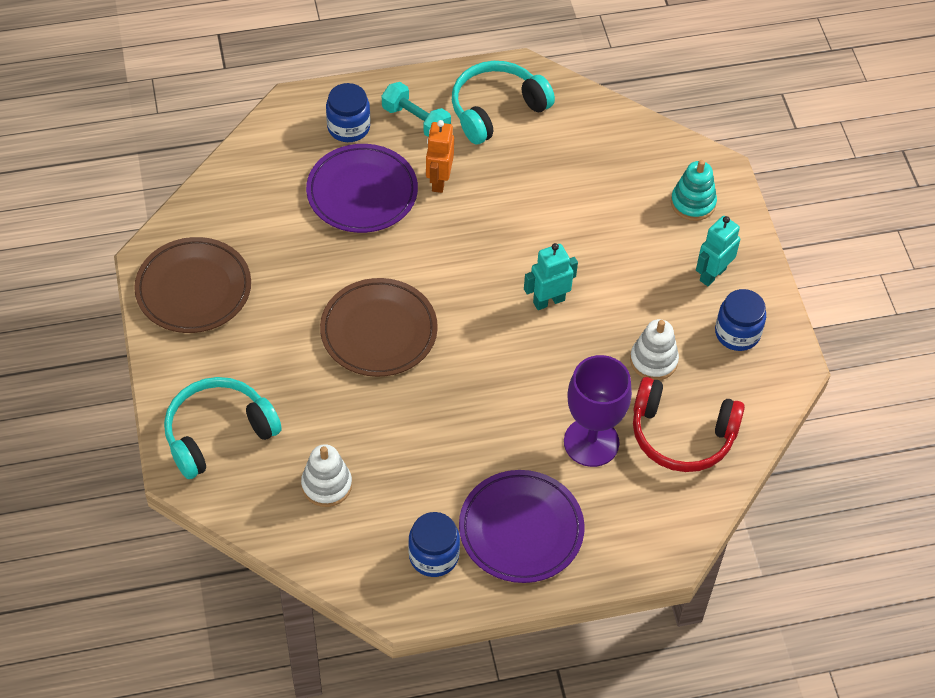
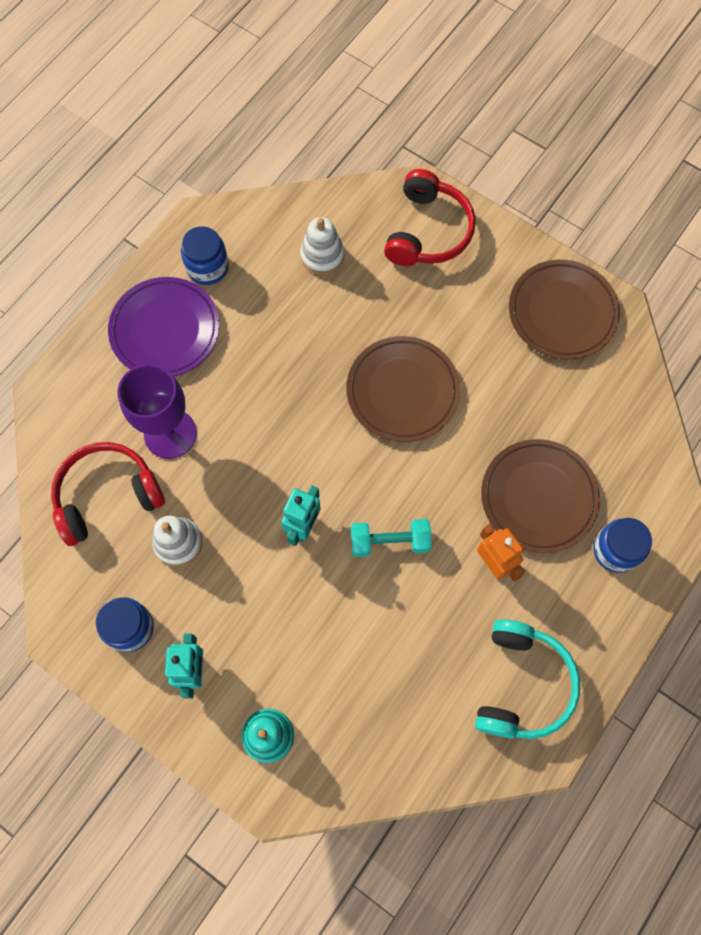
camera: 140 degrees right, 15 degrees up
(218, 433) = (428, 231): turquoise headphones -> red headphones
(362, 192) = (538, 497): purple plate -> brown plate
(416, 120) = (572, 608): turquoise dumbbell -> turquoise dumbbell (390, 541)

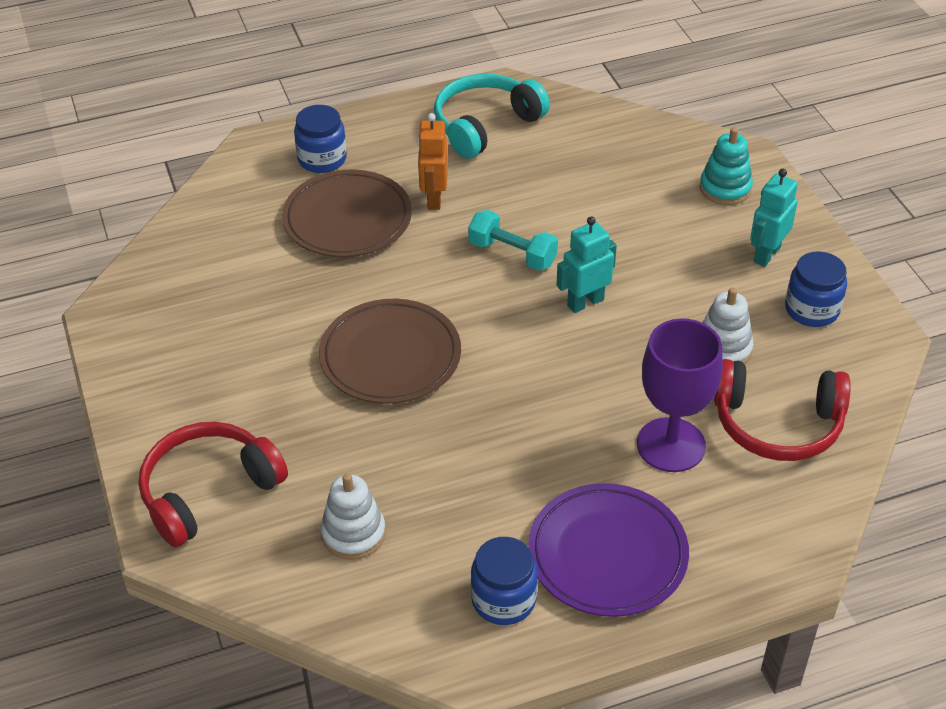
camera: 145 degrees left, 25 degrees down
(562, 312) = (161, 338): brown plate -> none

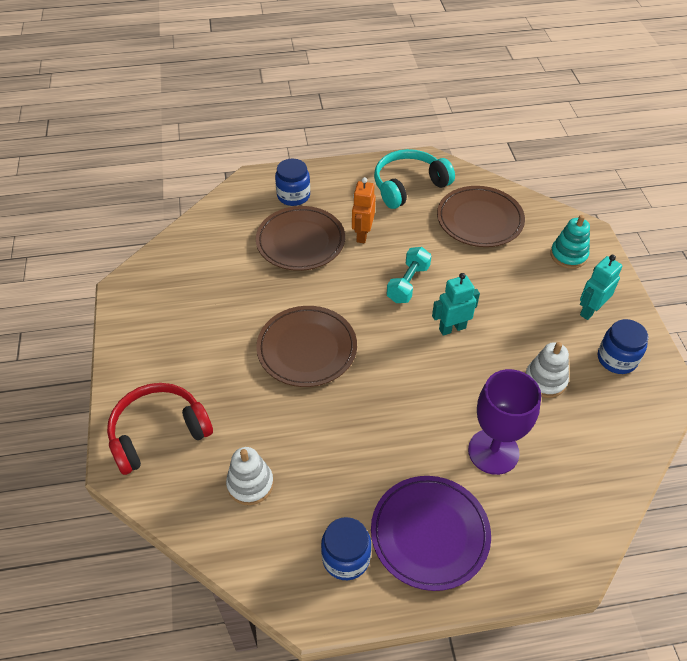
camera: 10 degrees right, 5 degrees up
(512, 254) = (408, 283): turquoise dumbbell -> turquoise dumbbell turned 75 degrees clockwise
(594, 158) = (479, 220): none -> brown plate
(777, 424) = (575, 448): red headphones -> none

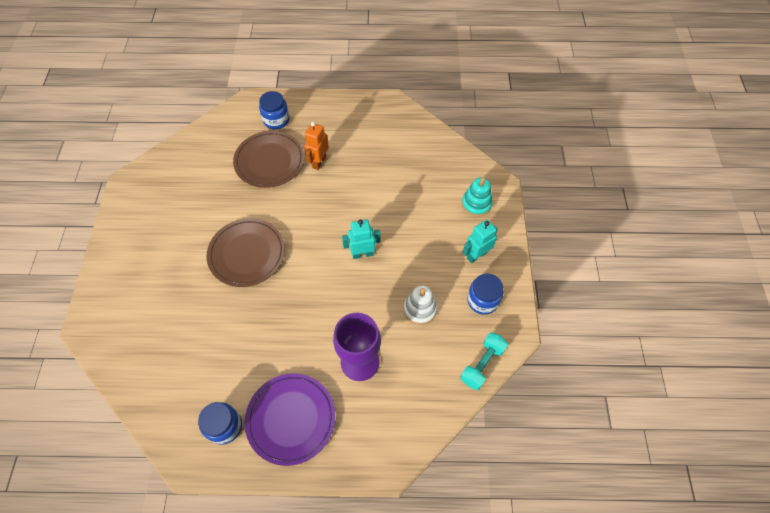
camera: 10 degrees right, 10 degrees up
(158, 432) = (120, 304): red headphones -> none
(250, 484) = (174, 356): white stacking toy -> none
(408, 185) = (369, 123): turquoise headphones -> none
(408, 283) = (341, 210): turquoise dumbbell -> turquoise dumbbell (482, 364)
(479, 220) = (415, 162): brown plate -> none

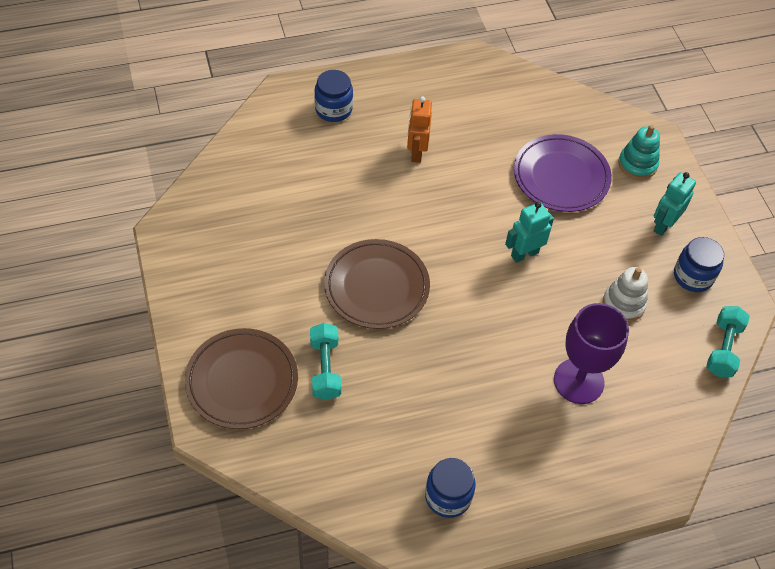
camera: 20 degrees left, 5 degrees down
(184, 306) = (325, 368): none -> turquoise dumbbell
(269, 161) = (350, 164): brown plate -> brown plate (242, 381)
(291, 419) = (525, 467): purple plate -> purple plate (561, 176)

